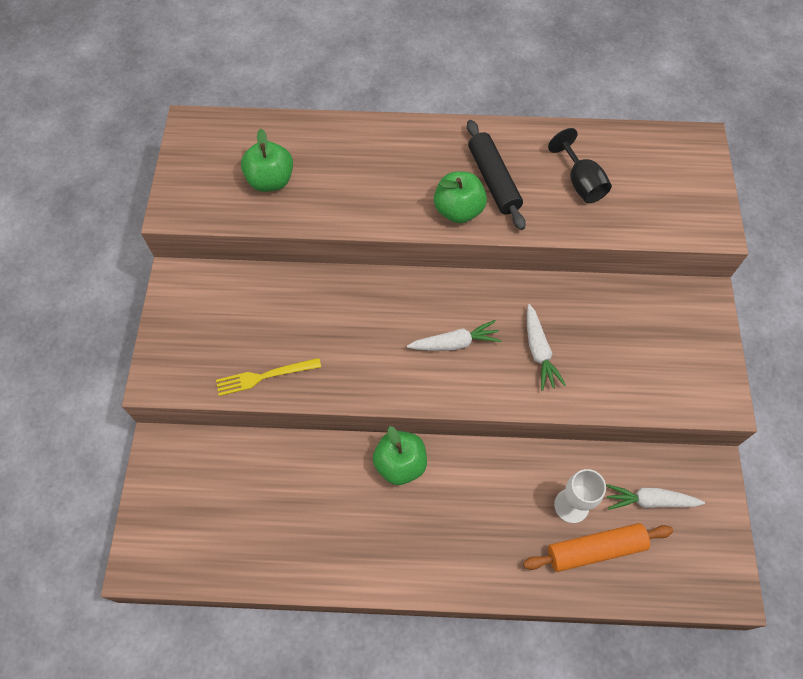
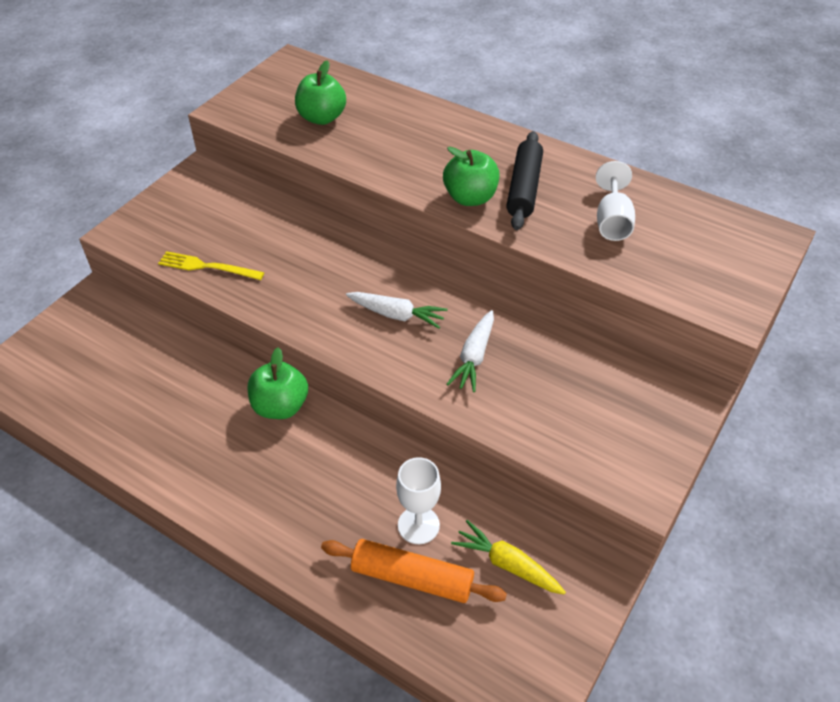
camera: 30 degrees right, 15 degrees down
(580, 182) = (612, 221): black goblet -> white goblet
(649, 500) = (507, 564): white carrot -> yellow carrot

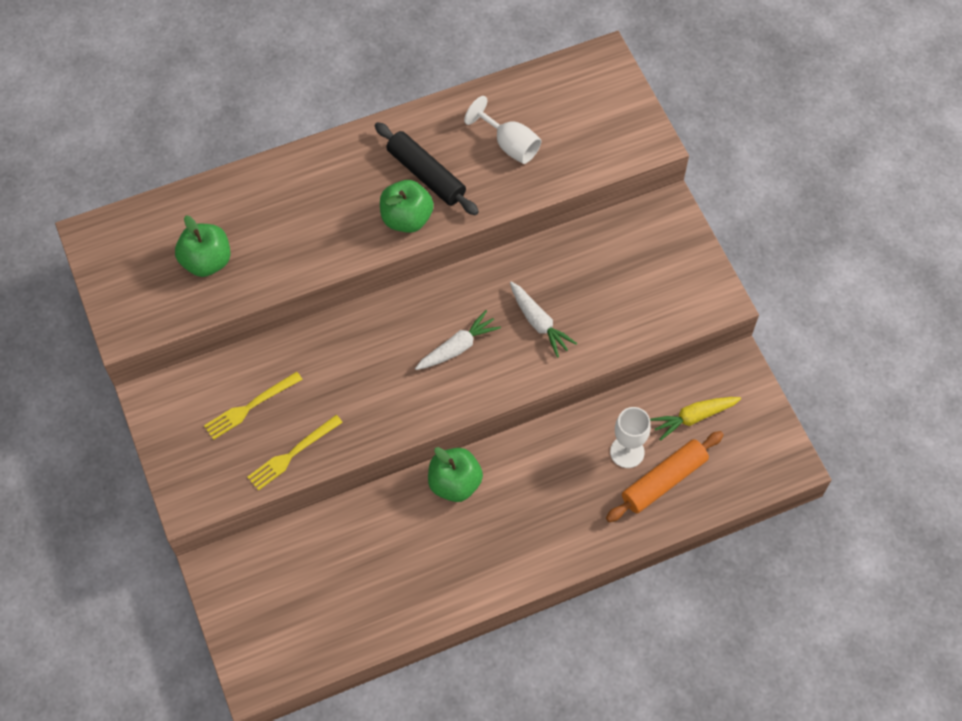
camera: 55 degrees left, 15 degrees up
(233, 223) = (250, 406): none -> yellow fork

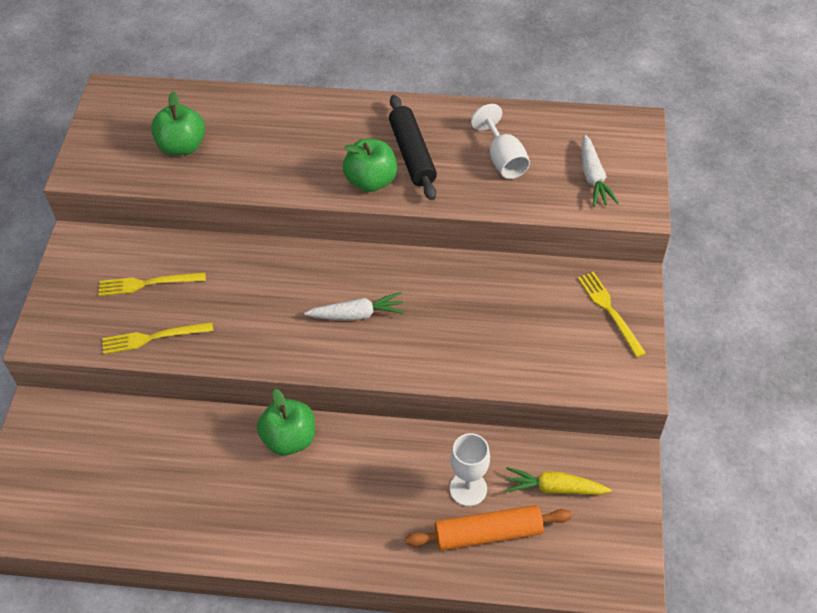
camera: 30 degrees right, 10 degrees down
(539, 323) = (444, 326): white carrot -> white carrot (593, 178)
(665, 244) = (610, 311): none -> yellow fork

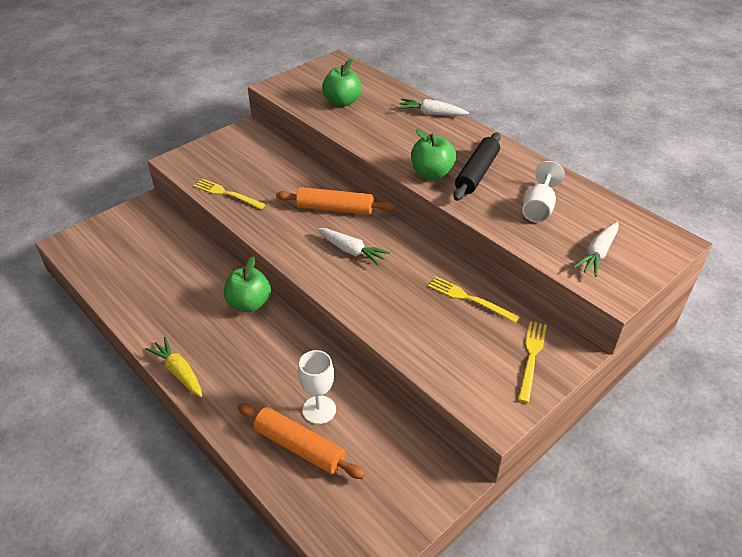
camera: 40 degrees right, 10 degrees down
(148, 283) = (257, 167): yellow fork -> yellow fork (469, 299)
(288, 278) = (335, 209): none -> orange rolling pin
(293, 106) = (431, 113): none -> white carrot
(554, 488) = (377, 454): yellow carrot -> yellow carrot (179, 372)

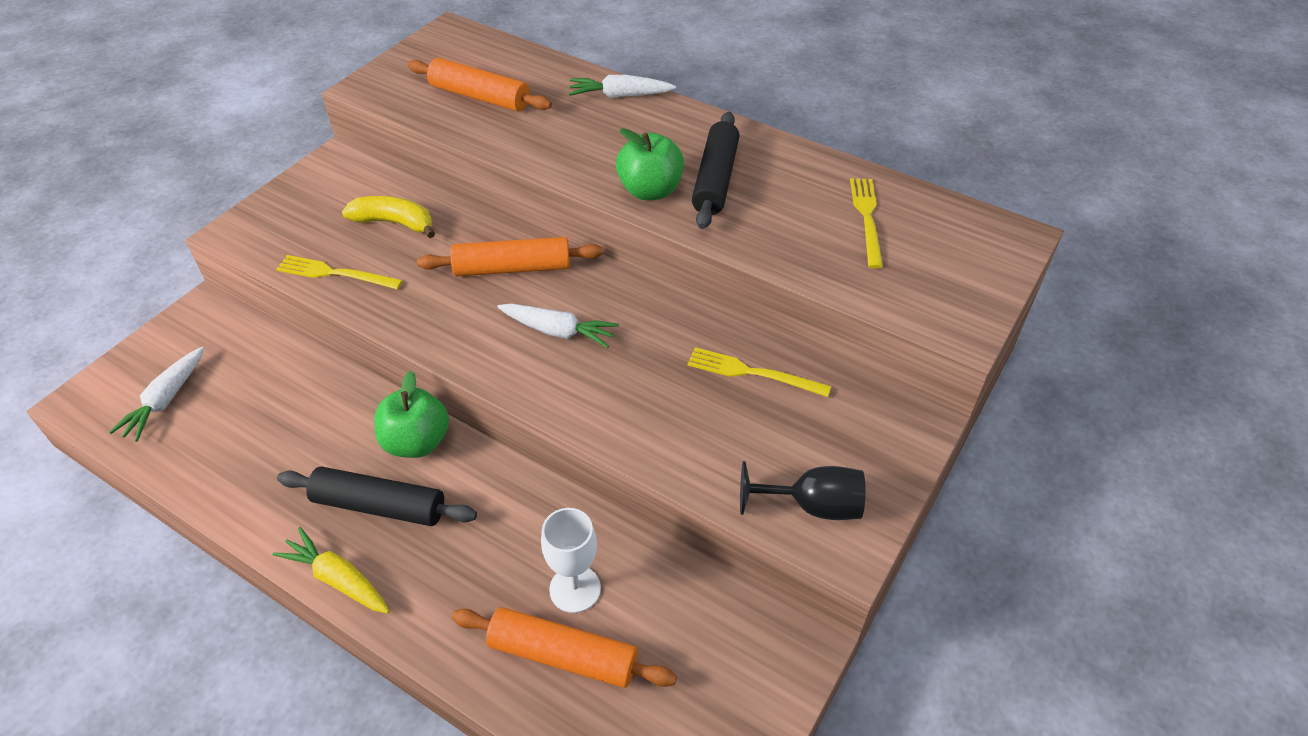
camera: 15 degrees left, 5 degrees up
(216, 335) = (379, 505): none -> black rolling pin
(271, 170) = (394, 223): none -> yellow banana
(342, 102) = (480, 97): green apple -> orange rolling pin
(482, 387) = (812, 506): none -> black goblet
(531, 357) = (866, 445): yellow fork -> yellow fork (867, 218)
(538, 208) = (819, 219): white goblet -> none
(597, 254) = (920, 274): white carrot -> white carrot (165, 400)

